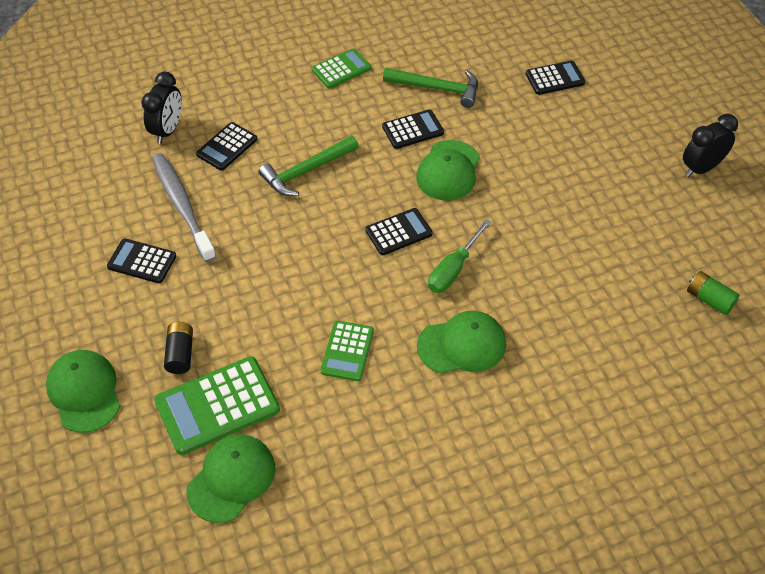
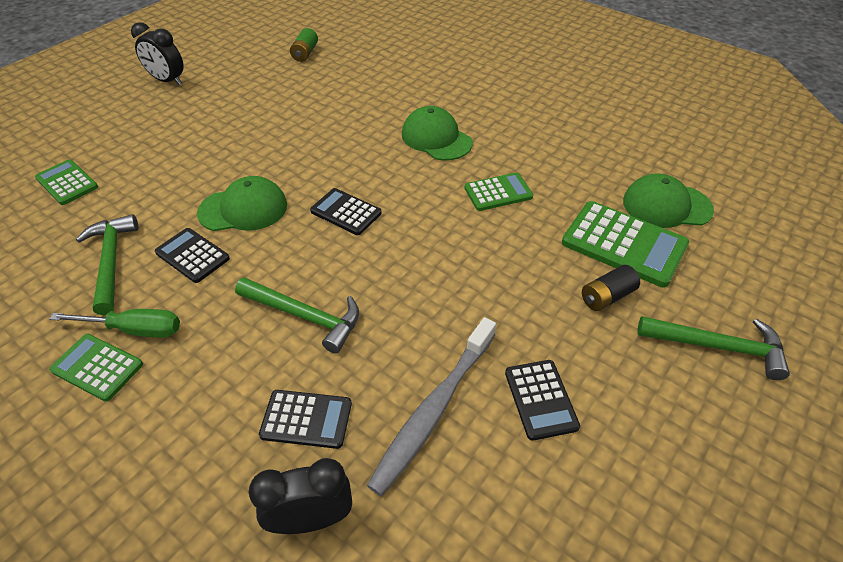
camera: 120 degrees left, 5 degrees down
(84, 392) = (718, 347): green cap -> green hammer
(453, 269) = (365, 166): green screwdriver -> green screwdriver (135, 329)
(555, 78) = (67, 183): black calculator -> green calculator

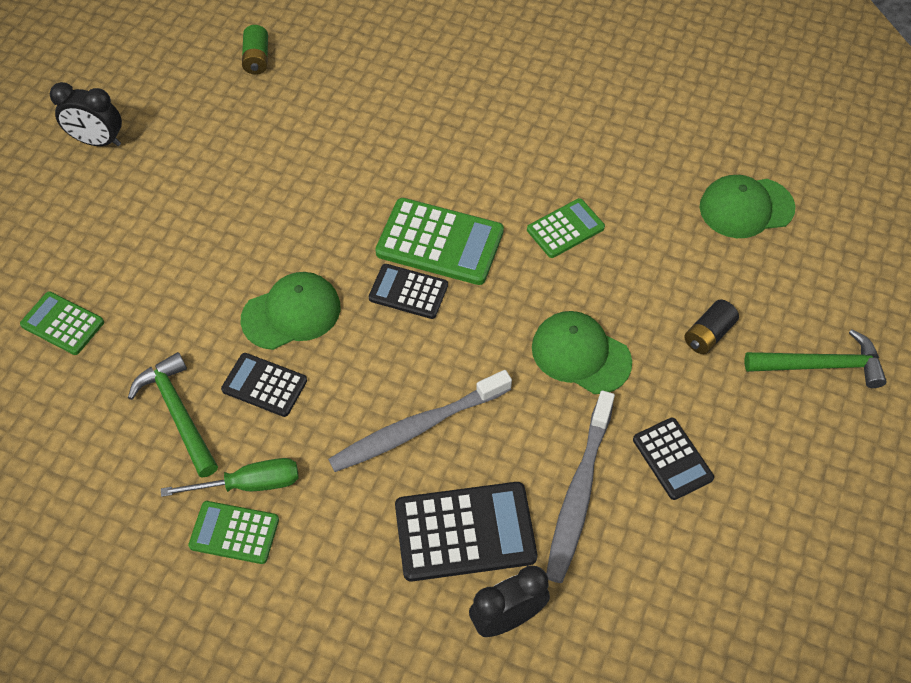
camera: 15 degrees left, 10 degrees up
(305, 316) = (418, 427): green hammer -> grey toothbrush
(306, 419) = (465, 532): black calculator -> black calculator, size x1.66
(436, 138) = (472, 166): green cap -> green cap (580, 354)
(624, 244) = (712, 267): green calculator -> green calculator (440, 242)

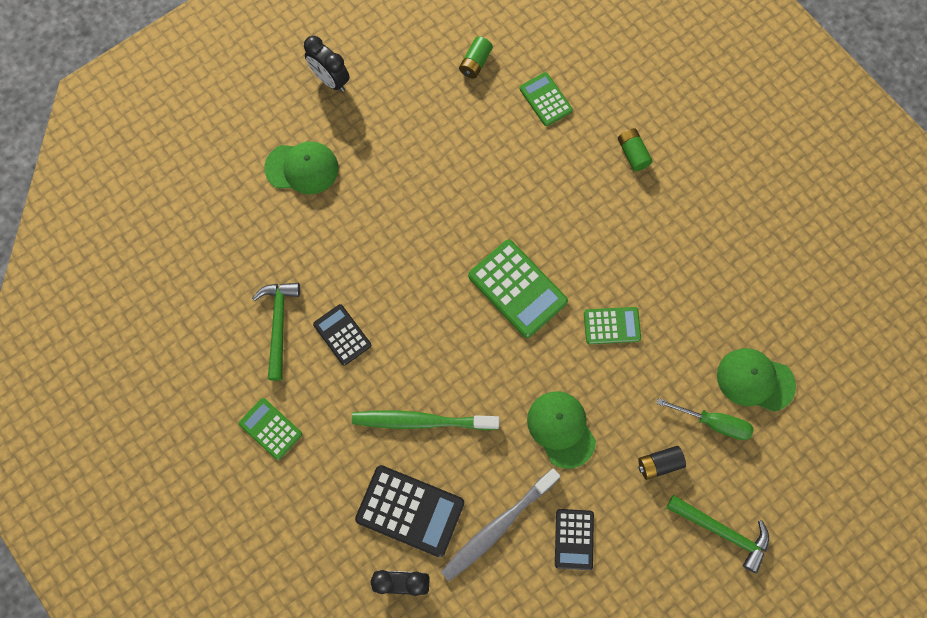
camera: 30 degrees right, 15 degrees up
(62, 323) = (239, 217): green calculator -> green calculator (545, 99)
(250, 484) = (297, 400): green screwdriver -> green screwdriver (714, 423)
(291, 313) = (387, 290): green cap -> green cap (302, 168)
(408, 292) = (473, 316): black calculator -> none
(418, 427) = (422, 421): grey toothbrush -> green toothbrush
(478, 67) = (633, 154): none -> green battery

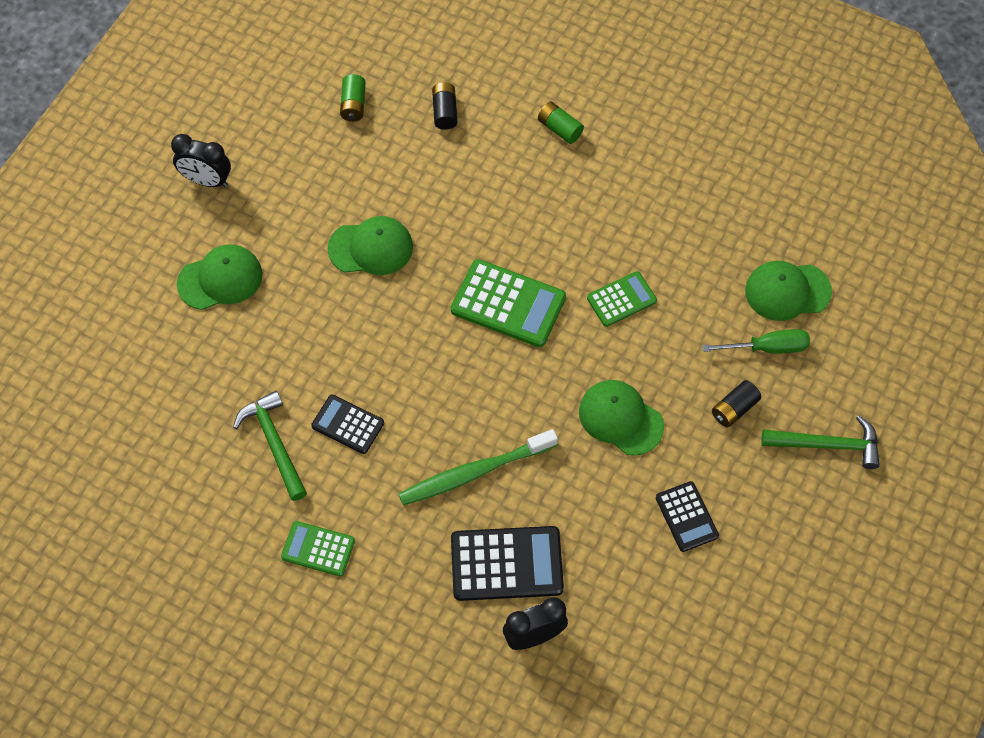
camera: 25 degrees left, 10 degrees down
(431, 192) = (371, 248): none -> green cap
(498, 526) = (604, 539): grey toothbrush -> none
(545, 99) = (444, 112): green calculator -> black battery

